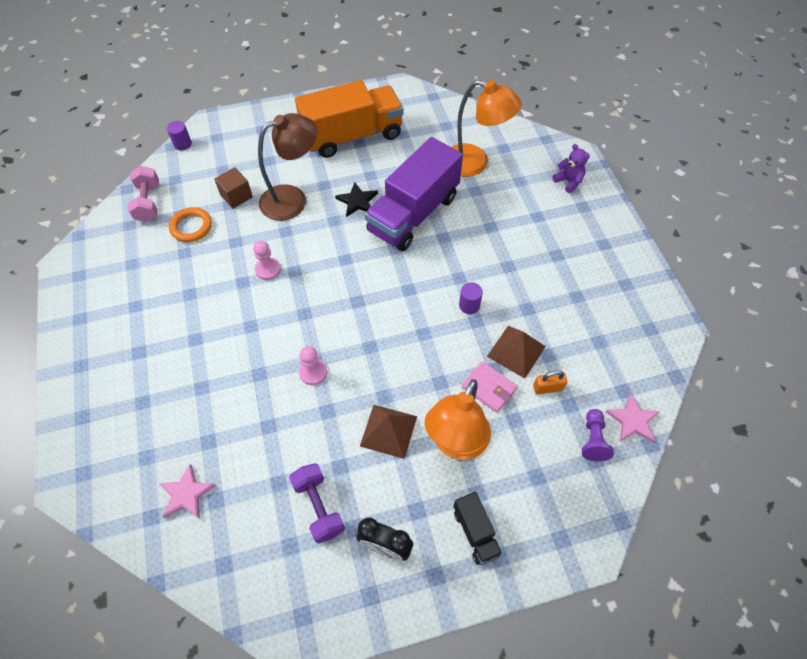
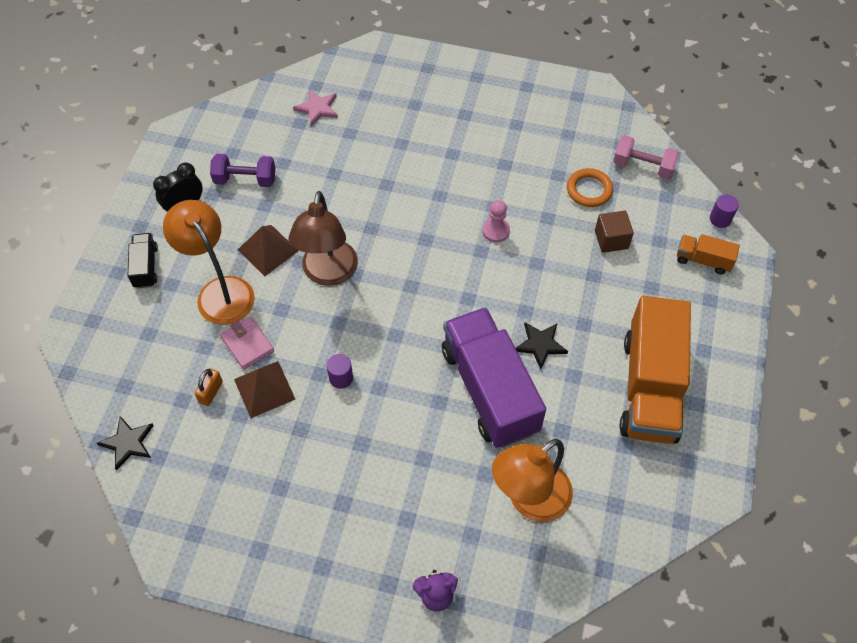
camera: 120 degrees right, 0 degrees up
(227, 142) = (703, 260): none -> orange truck
(293, 199) = (578, 286): brown lamp -> brown lamp (328, 273)
(313, 372) = (360, 221): pink pawn -> none
(475, 532) = (145, 267): black truck -> black truck turned 75 degrees clockwise
(489, 388) = (247, 344): pink wallet -> pink wallet turned 75 degrees clockwise
(593, 439) = (140, 397): purple pawn -> none
(633, 420) = (128, 443): pink star -> black star

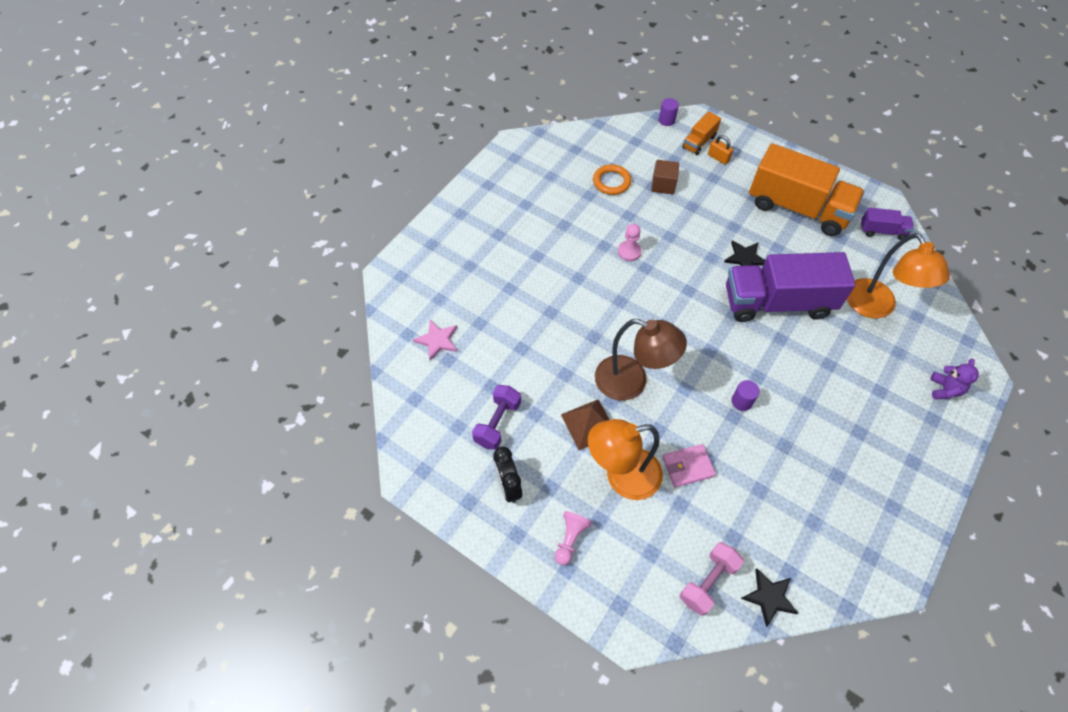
camera: 70 degrees left, 0 degrees up
(145, 267) = (570, 539): black truck -> pink pawn
(211, 392) = (731, 510): orange padlock -> orange padlock (718, 158)
(264, 389) = (738, 464): brown pyramid -> none
(643, 166) = (602, 144): pink dumbbell -> pink dumbbell (708, 582)
(662, 493) = (882, 231): none -> purple truck

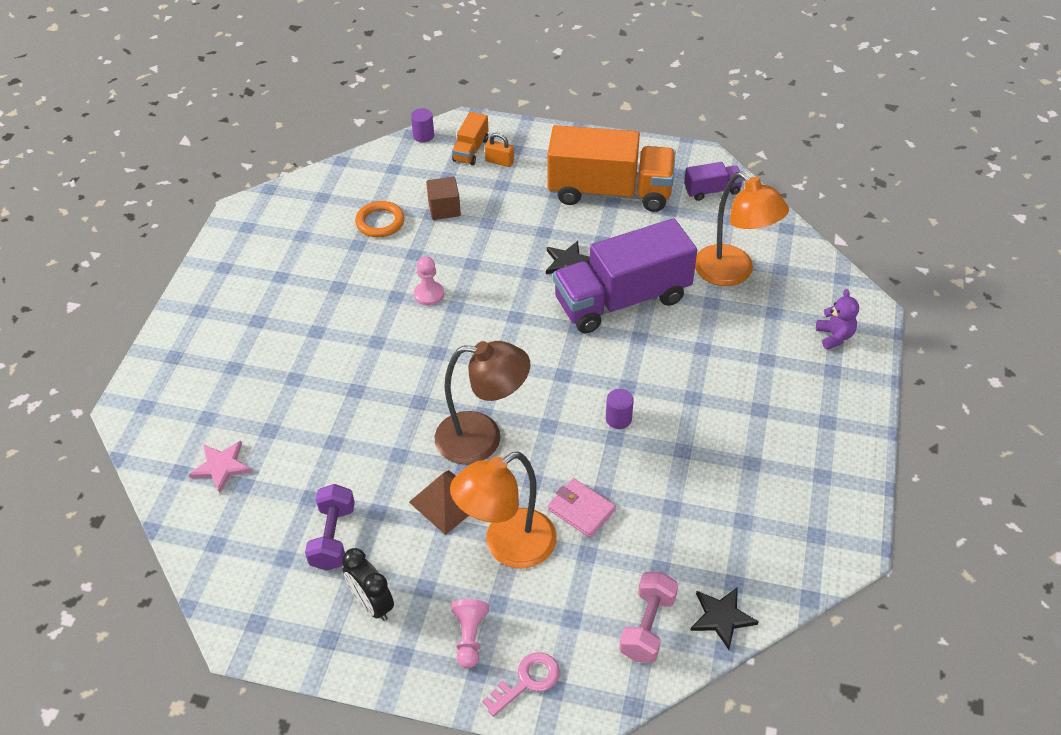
camera: 20 degrees left, 10 degrees down
(601, 591) = (527, 681): none -> pink key
(688, 467) = (581, 510): pink wallet -> pink wallet turned 75 degrees clockwise

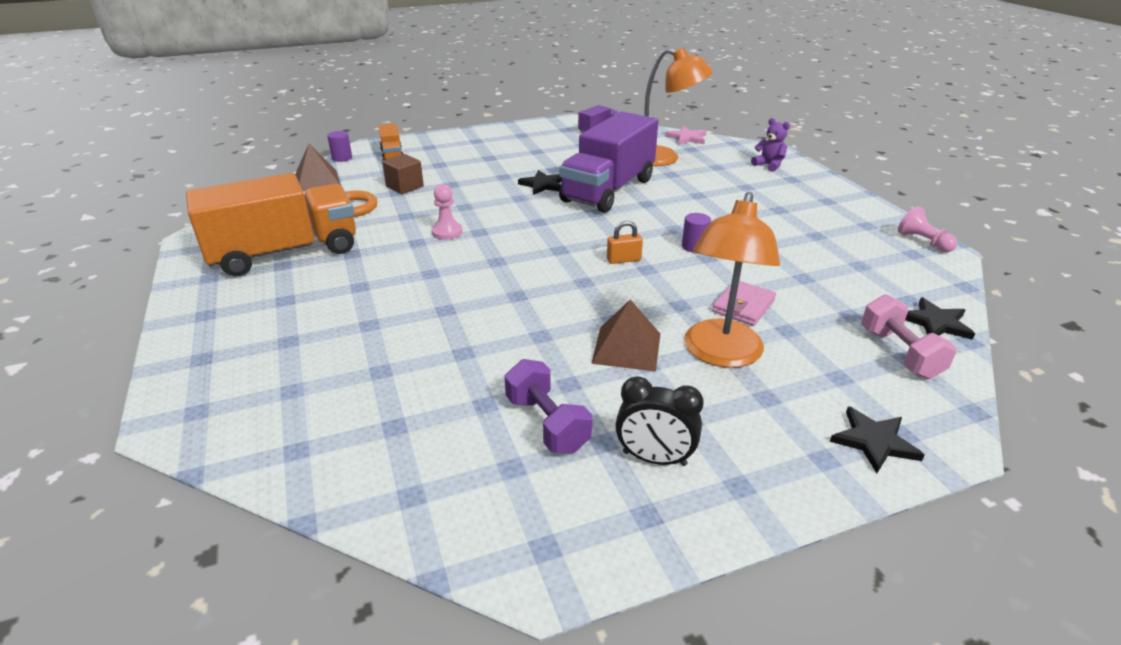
camera: 35 degrees left, 15 degrees down
(221, 467) = (350, 422): pink star -> pink star (687, 138)
(378, 166) = (317, 181): none -> brown pyramid
(470, 637) = (780, 435): pink pawn -> pink pawn (923, 242)
(482, 439) = (604, 296): brown lamp -> none
(499, 161) = (423, 155): orange padlock -> orange padlock (623, 260)
(527, 681) = (874, 441): pink key -> black star
(581, 510) = (743, 306): pink wallet -> pink wallet turned 60 degrees counterclockwise
(610, 192) = (528, 147): orange truck -> orange truck (285, 253)

